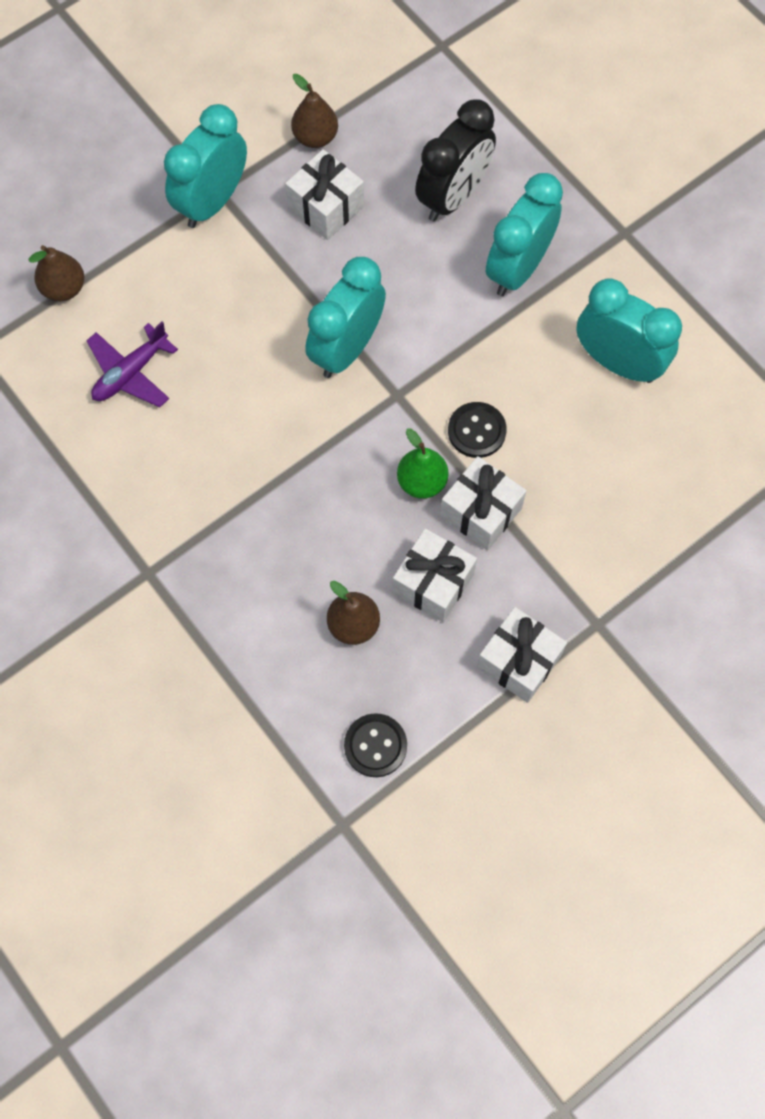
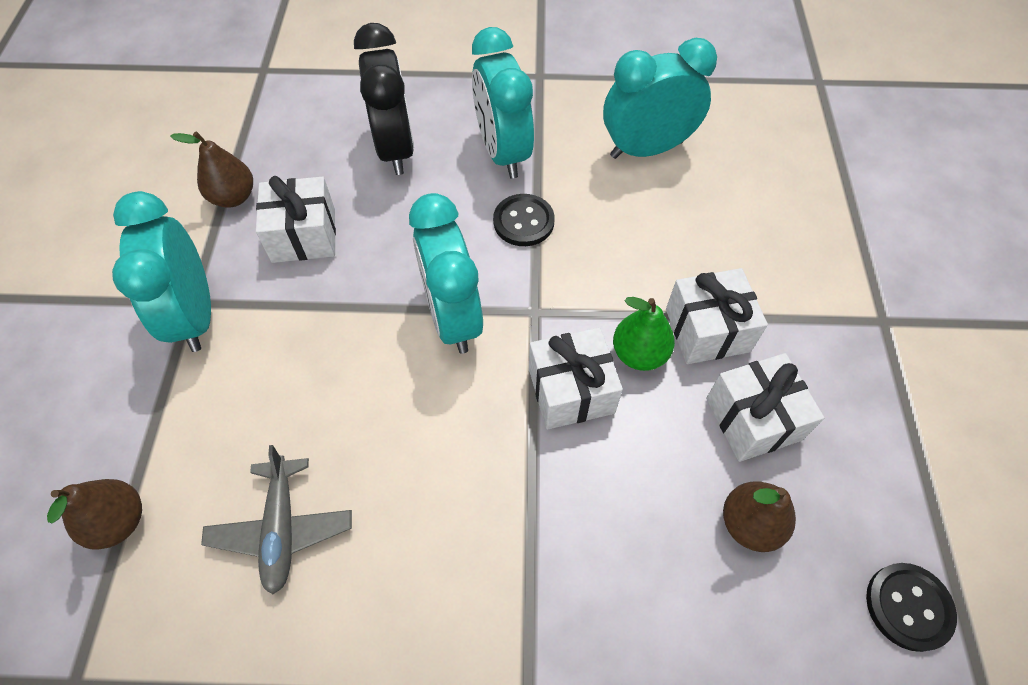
camera: 50 degrees left, 10 degrees down
(130, 373) = (282, 528): purple plane -> grey plane
(476, 431) = (624, 278): black button -> black button (523, 222)
(518, 661) = (886, 406): white gift -> white gift (571, 391)

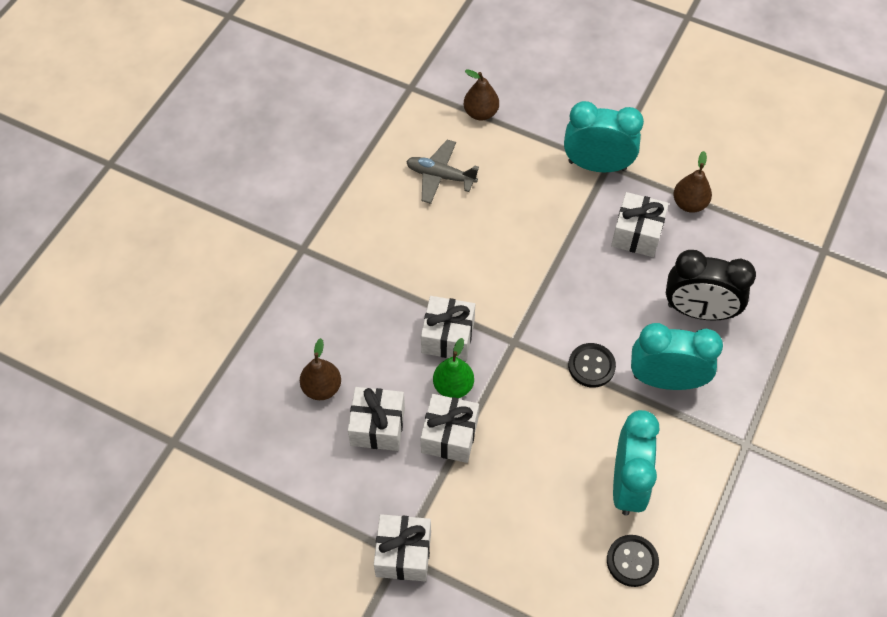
camera: 115 degrees right, 0 degrees up
(452, 317) = (531, 294): turquoise clock -> none
(880, 317) = (403, 554): none -> white gift
(908, 607) = (238, 439): black button -> black button (632, 561)

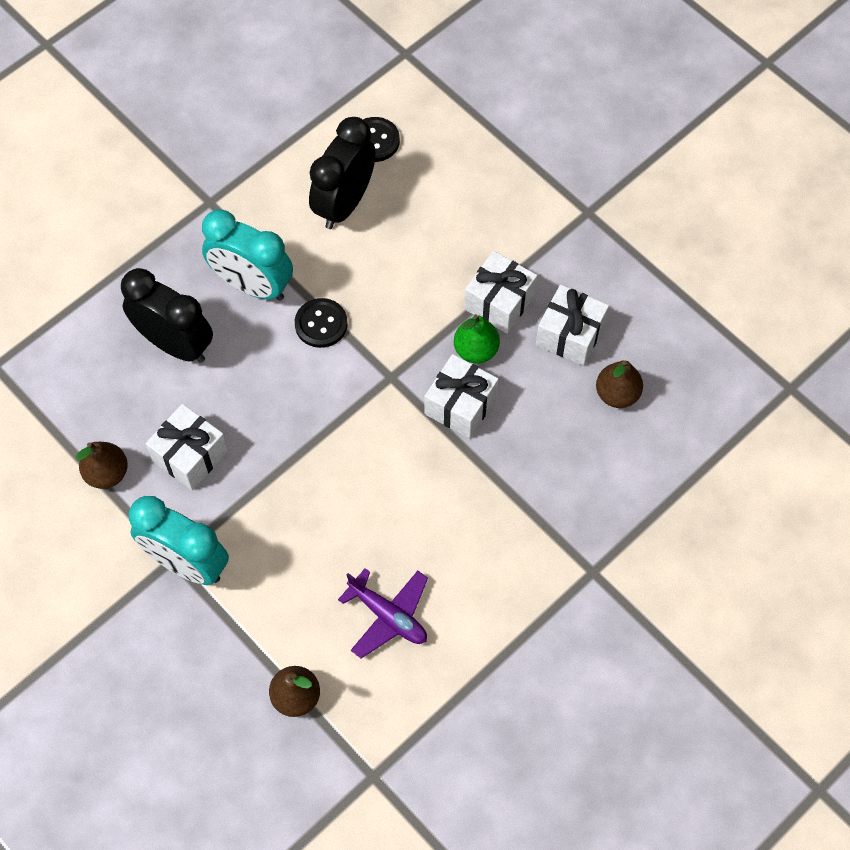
camera: 160 degrees left, 5 degrees up
(403, 554) = (584, 211): white gift -> none
(440, 176) = (388, 616): grey plane -> purple plane
(627, 484) = (344, 203): turquoise clock -> black clock

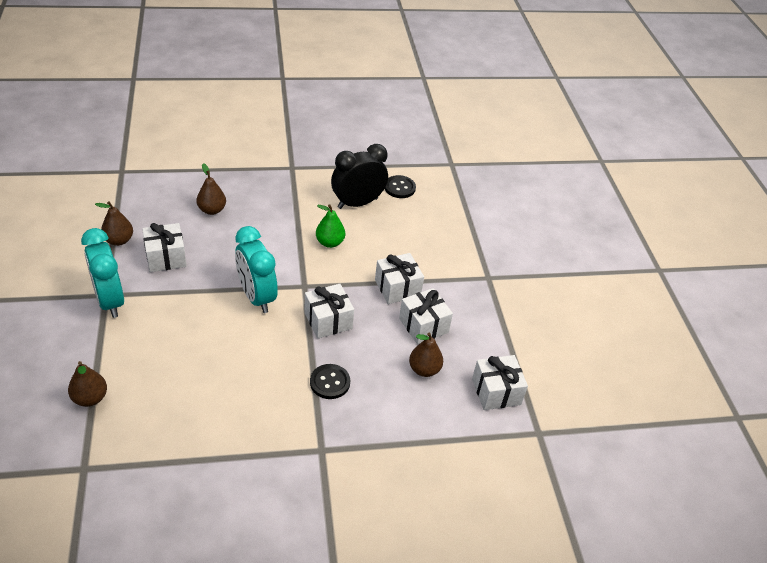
camera: 30 degrees right, 20 degrees down
(175, 344) = (212, 210): black clock -> brown pear
(252, 285) = (275, 209): turquoise clock -> turquoise clock (257, 297)
(321, 324) = (292, 243): black button -> black button (330, 382)
(388, 616) = (182, 393): purple plane -> none
(476, 350) = (362, 301): green pear -> green pear (330, 242)
(712, 367) = (496, 392): none -> white gift

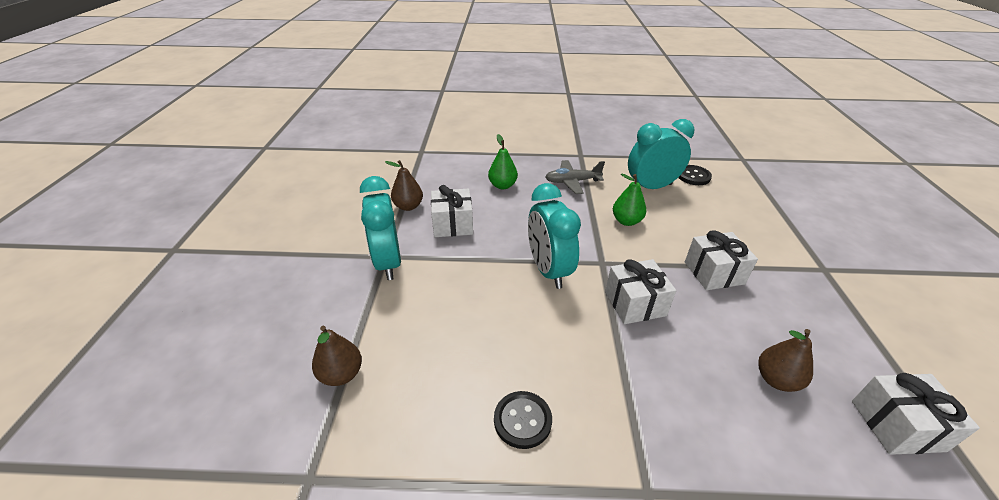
camera: 15 degrees right, 5 degrees down
(212, 210) = (502, 185): brown pear -> green pear
(281, 201) = (572, 182): none -> grey plane
(330, 382) = (647, 385): black button -> black button (522, 420)
(357, 203) = (651, 187): black clock -> turquoise clock
(423, 325) = (758, 320): white gift -> none

